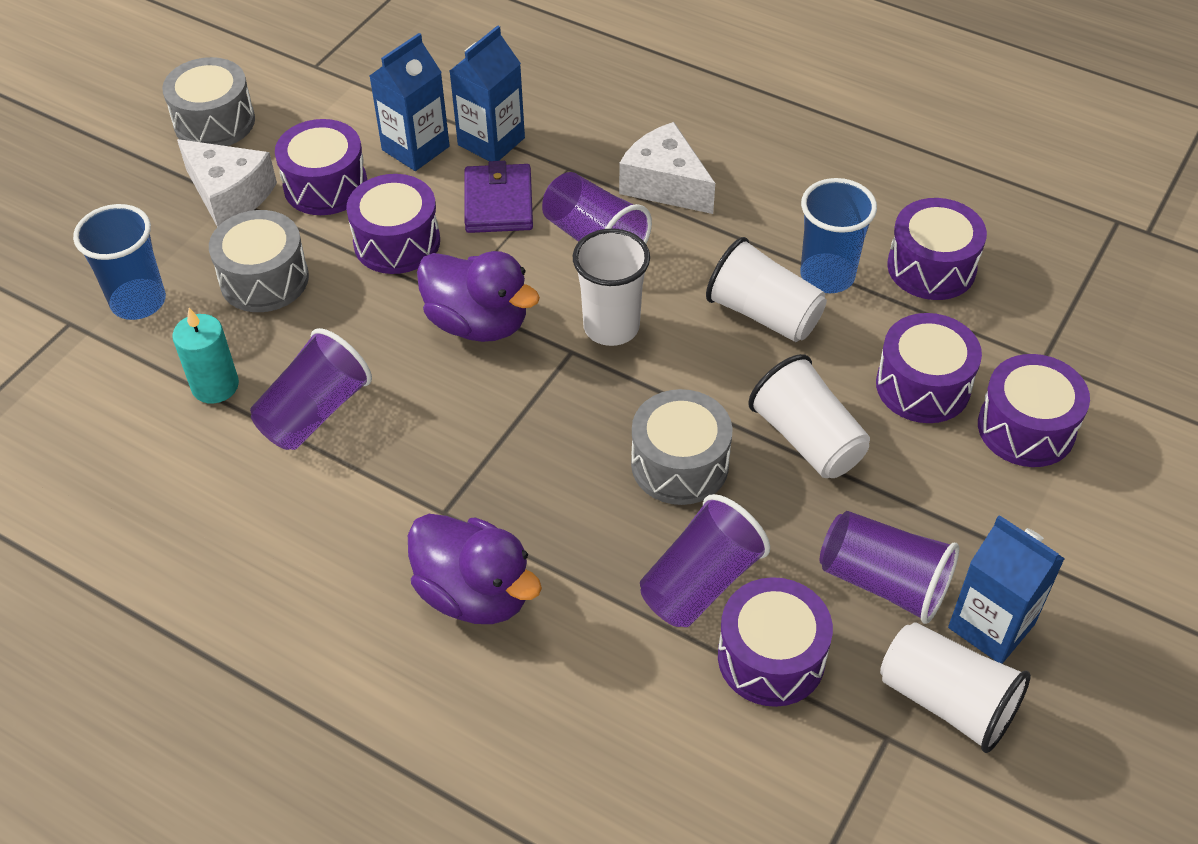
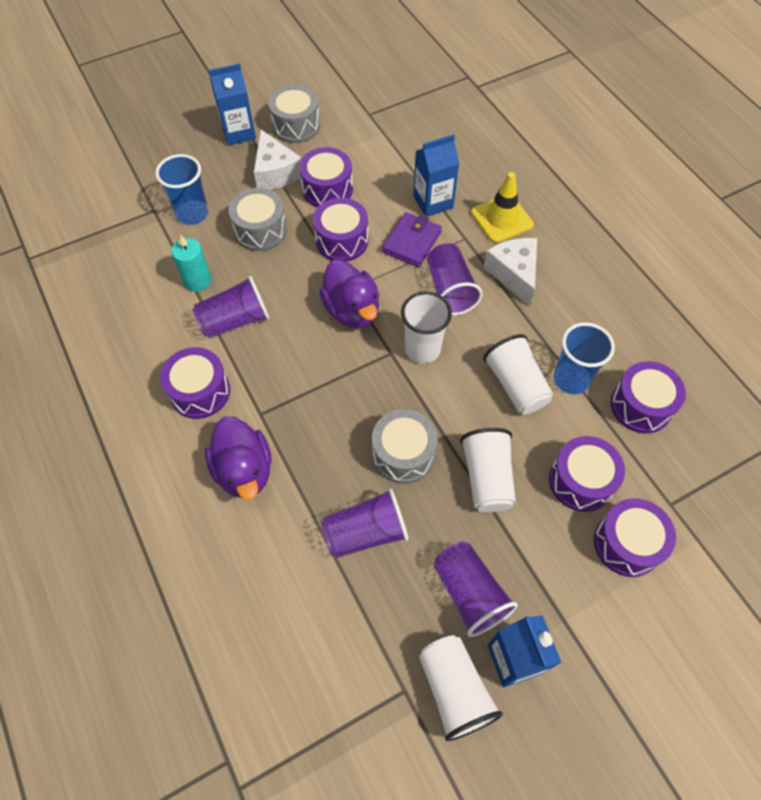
camera: 30 degrees right, 10 degrees up
(415, 148) = (389, 188): blue carton -> blue carton (238, 132)
(600, 124) = (502, 219): none -> yellow traffic cone
(771, 657) = (373, 601): purple drum -> purple drum (200, 392)

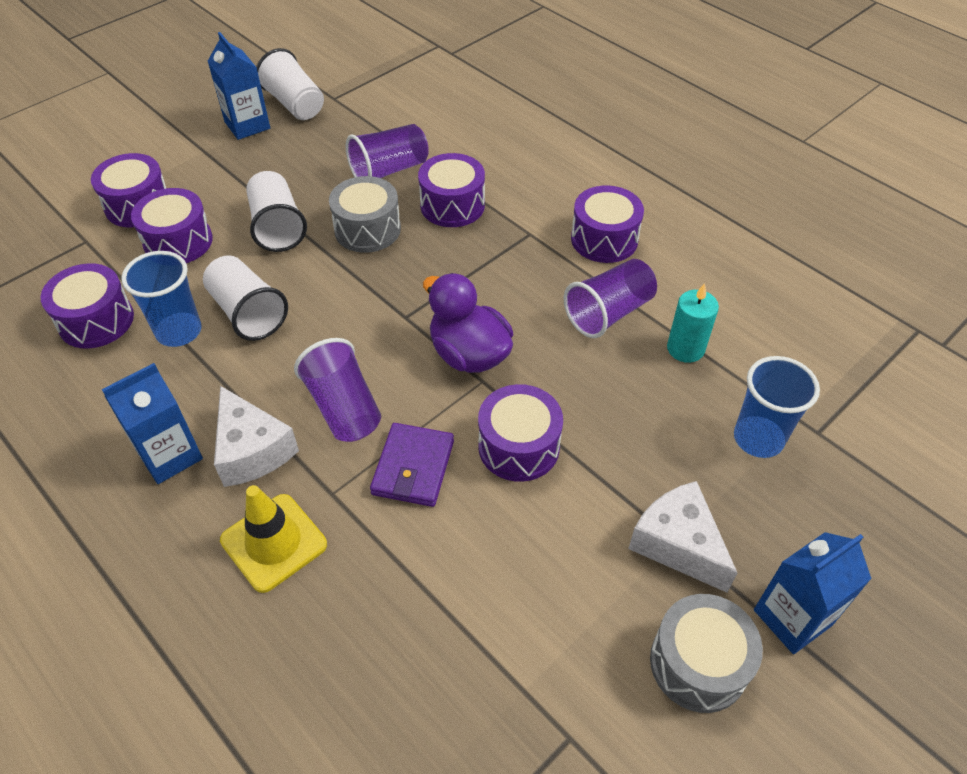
camera: 165 degrees right, 10 degrees down
(244, 470) = (521, 190): purple duck -> none
(260, 230) = (644, 435): grey drum -> none
(327, 189) = (577, 531): purple drum -> purple drum (452, 205)
(422, 349) = (367, 328): white cup -> none
(433, 202) = (394, 548): blue carton -> blue carton (170, 455)
(469, 593) = (288, 152): purple cup -> none

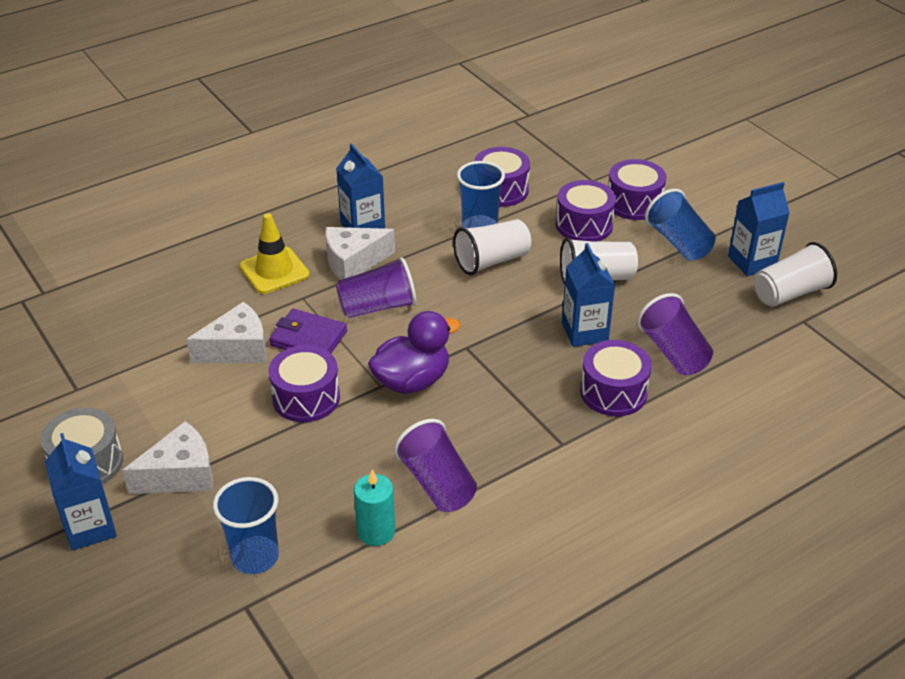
camera: 100 degrees right, 10 degrees down
(214, 171) = (678, 242): none -> blue cup
(367, 229) = (584, 332): grey drum -> blue carton
(446, 544) = (237, 349): none -> white cheese
(604, 239) = (544, 501): purple drum -> none

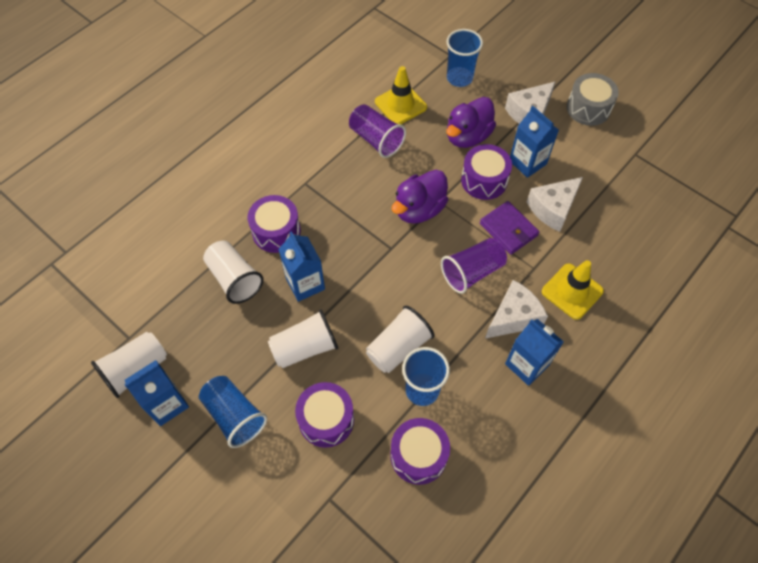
camera: 165 degrees right, 20 degrees up
(90, 527) = (557, 74): blue carton -> blue carton (527, 162)
(295, 460) = (467, 136): none -> purple duck
(308, 338) = (508, 229): purple wallet -> purple wallet turned 45 degrees clockwise
(376, 531) = (400, 104): turquoise candle -> yellow traffic cone
(634, 203) = (281, 468): purple drum -> none
(673, 352) = (234, 279): purple cup -> white cup

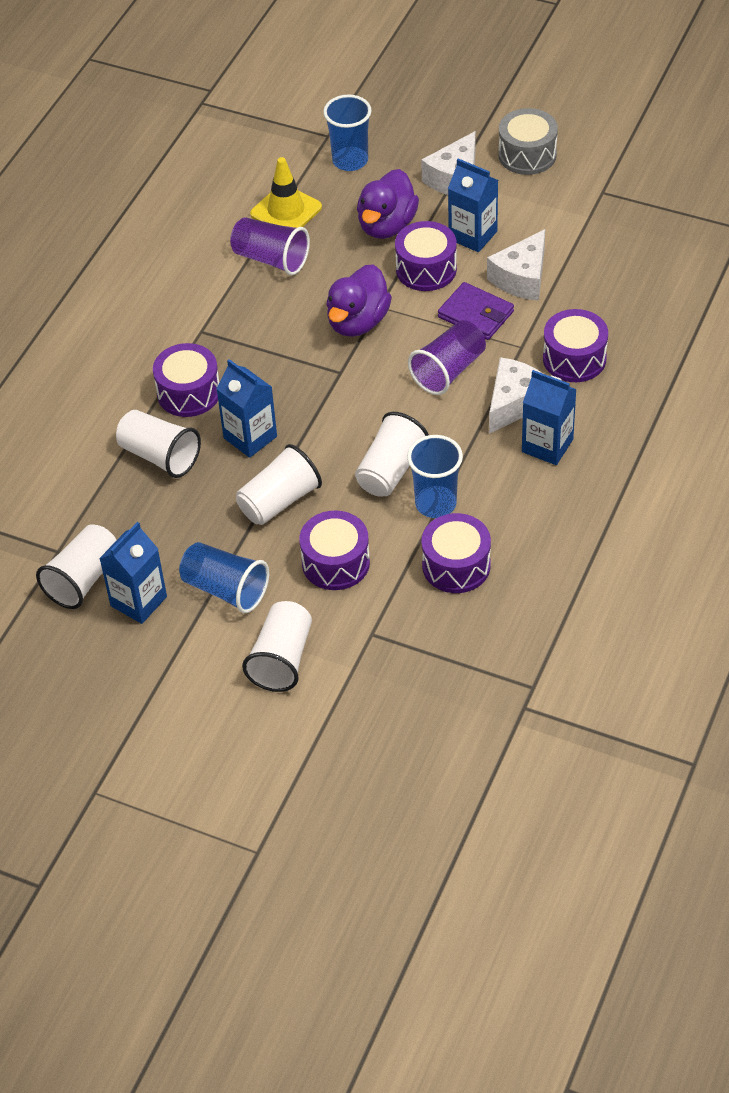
camera: 15 degrees left, 10 degrees down
(251, 499) = (282, 659): none -> white cup
(572, 291) = (574, 358): yellow traffic cone -> purple drum

